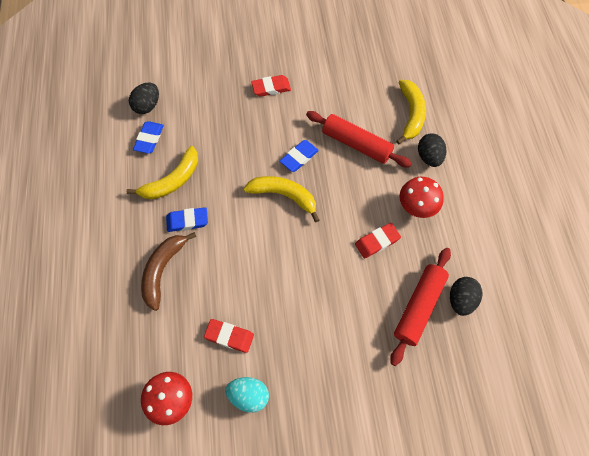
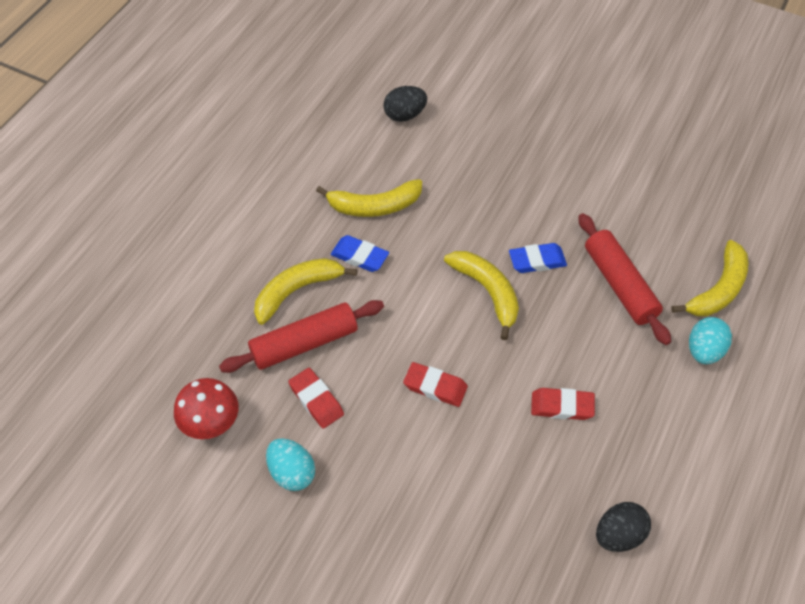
camera: 35 degrees right, 10 degrees down
(149, 139) = (381, 150): blue eraser -> none
(163, 270) = (297, 291): brown banana -> yellow banana
(271, 88) = (561, 168): red eraser -> red eraser (435, 387)
(416, 207) = (642, 398): red mushroom -> none
(419, 307) = (558, 509): red rolling pin -> red rolling pin (304, 343)
(429, 157) = (704, 351): black egg -> turquoise egg

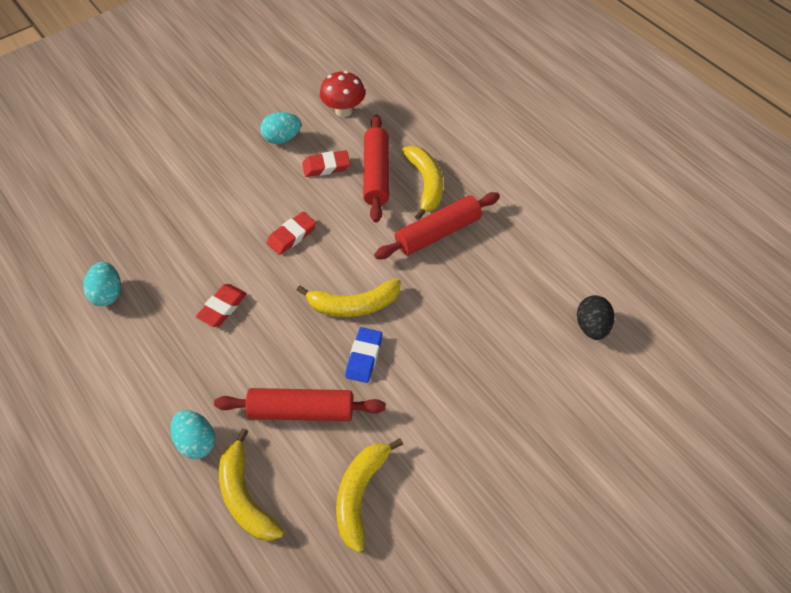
camera: 115 degrees right, 0 degrees up
(359, 256) = (438, 233): blue eraser -> red rolling pin
(374, 206) = (486, 261): yellow banana -> yellow banana (360, 494)
(618, 535) = (108, 293): black egg -> turquoise egg

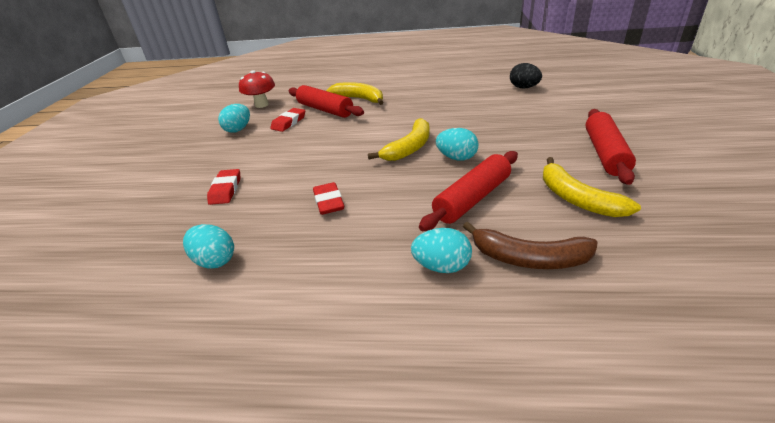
camera: 45 degrees left, 20 degrees down
(245, 496) = (529, 258): yellow banana -> brown banana
(292, 235) = (318, 151): red eraser -> red eraser (226, 190)
(364, 357) = (456, 158): blue eraser -> turquoise egg
(438, 233) = (398, 106): red rolling pin -> red rolling pin (605, 153)

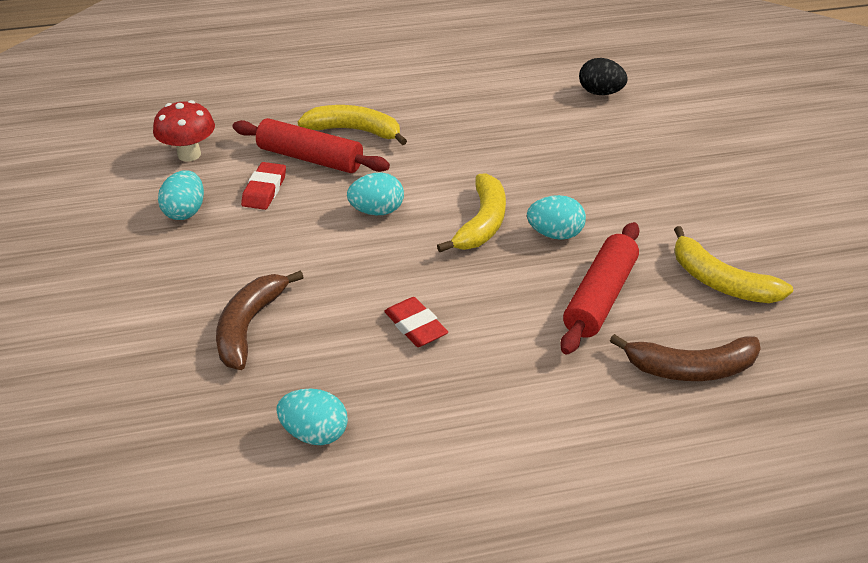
camera: 20 degrees left, 5 degrees up
(226, 190) = (249, 326): red eraser -> brown banana
(442, 266) = (600, 394): turquoise egg -> turquoise egg (377, 211)
(605, 153) = (736, 208): red rolling pin -> none

